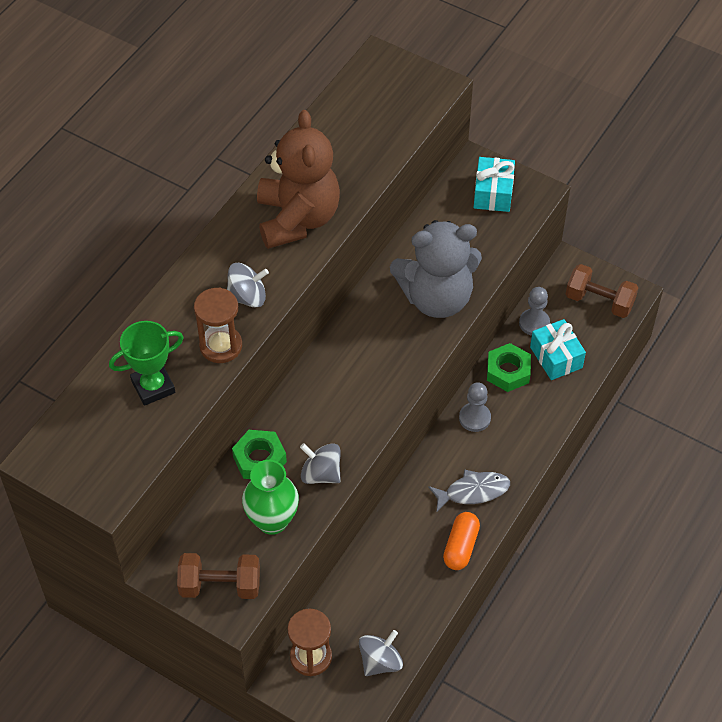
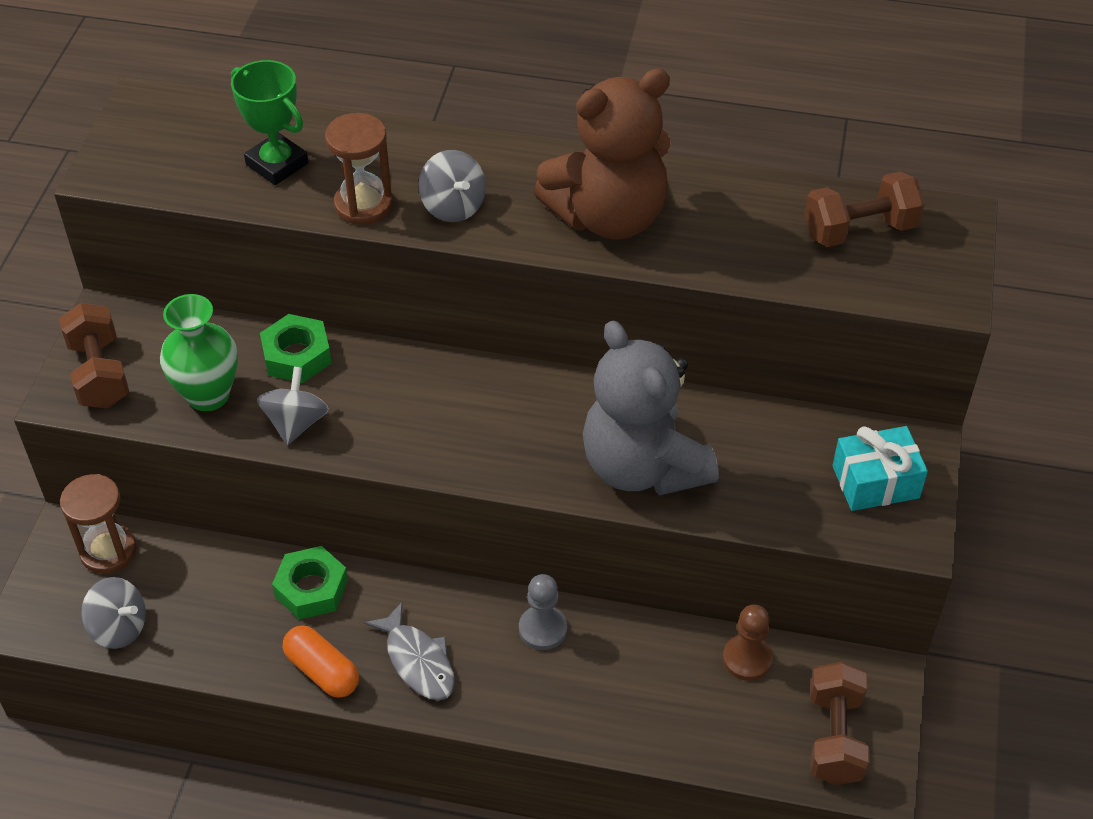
camera: 70 degrees right, 5 degrees down
(367, 104) = (859, 230): none -> brown dumbbell
(461, 547) = (322, 671): orange capsule -> orange capsule turned 45 degrees clockwise
(508, 371) = (643, 649): green nut -> green nut (311, 589)
(534, 323) = (747, 659): grey pawn -> brown pawn
(556, 357) = (698, 704): turquoise gift -> none

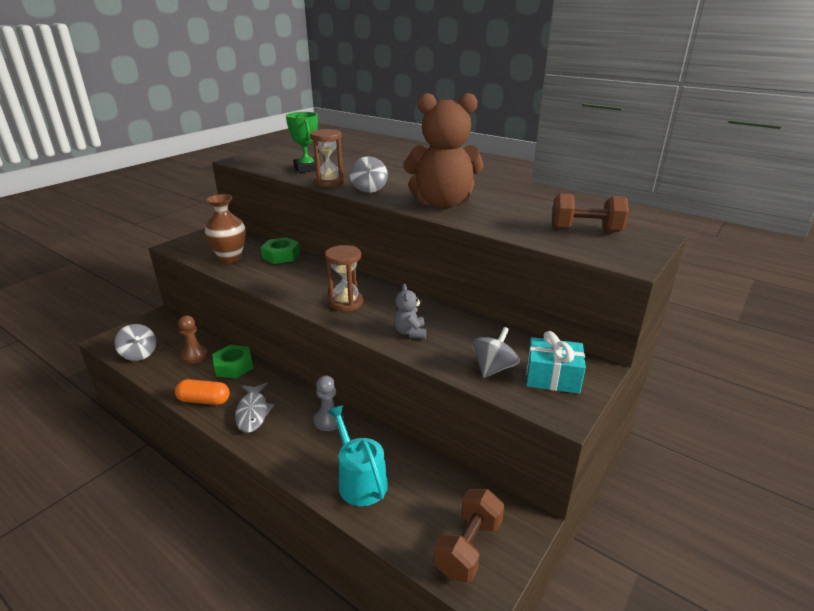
camera: 25 degrees right, 20 degrees down
(100, 373) = (197, 243): brown dumbbell -> none
(108, 551) = (167, 327): brown hourglass -> brown hourglass (346, 302)
(208, 395) = (230, 258): green vase -> brown vase
(296, 423) = (255, 275): grey spinning top -> grey spinning top (493, 368)
(322, 671) = (204, 400): orange capsule -> orange capsule turned 60 degrees counterclockwise
(643, 467) = (410, 332): grey teddy bear -> grey teddy bear, size x0.43
(651, 705) = (360, 480): none -> turquoise watering can
(747, 659) = (437, 477): brown pawn -> brown pawn (194, 355)

